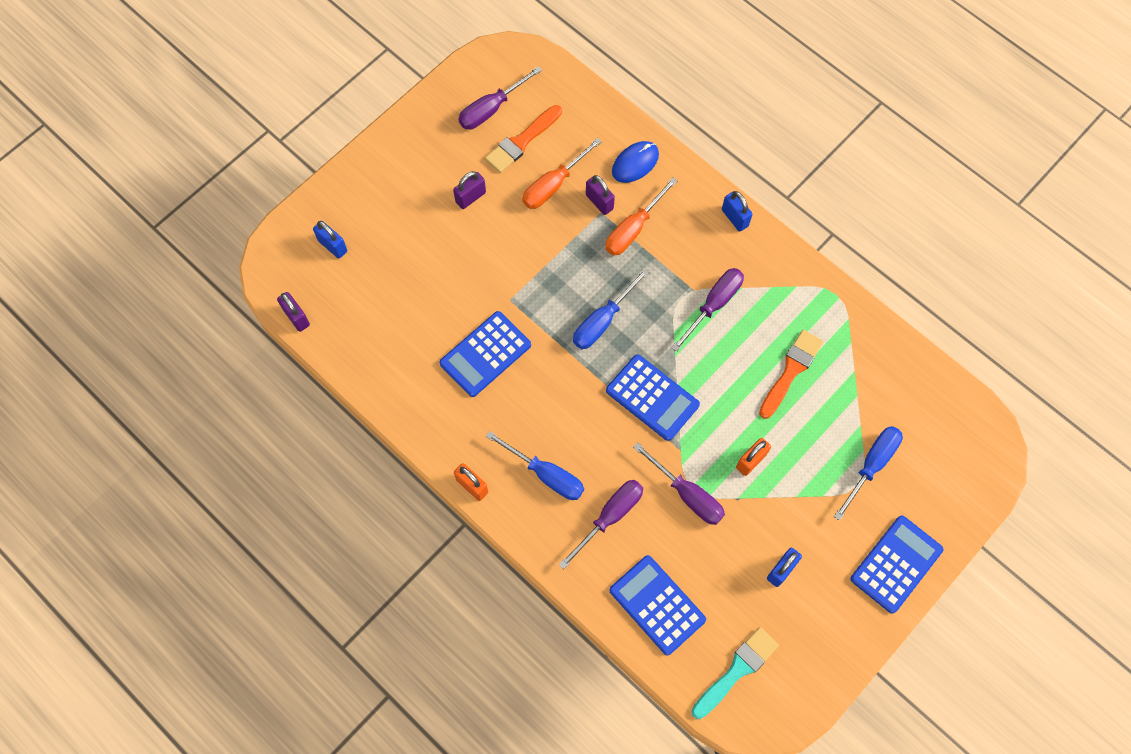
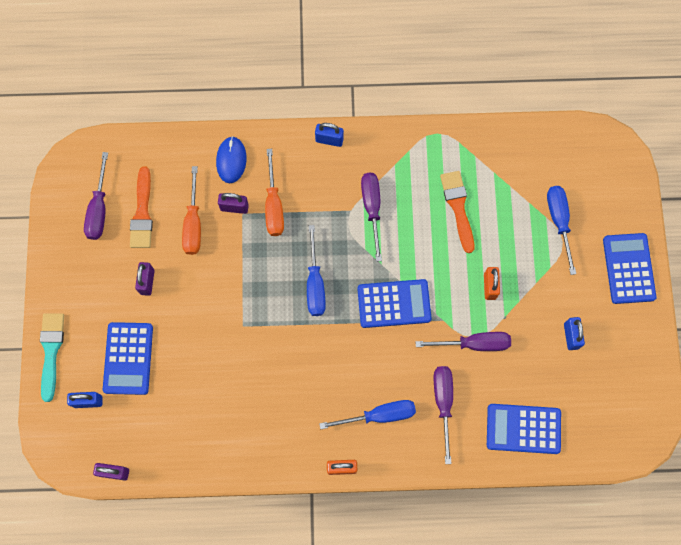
camera: 45 degrees left, 5 degrees up
(485, 354) = (264, 376): blue calculator -> blue calculator (128, 358)
(736, 670) = (605, 421): turquoise brush -> turquoise brush (51, 351)

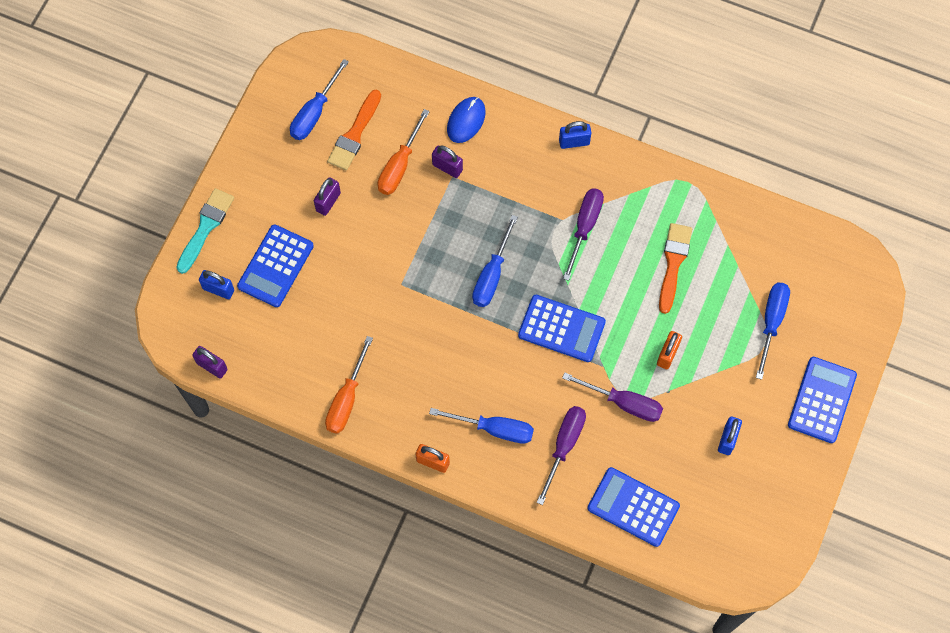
camera: 25 degrees right, 5 degrees down
(99, 209) = (314, 113): purple screwdriver -> blue screwdriver
(274, 205) = (487, 182): orange screwdriver -> orange screwdriver (347, 399)
(329, 140) = (574, 142): blue padlock -> blue padlock turned 45 degrees counterclockwise

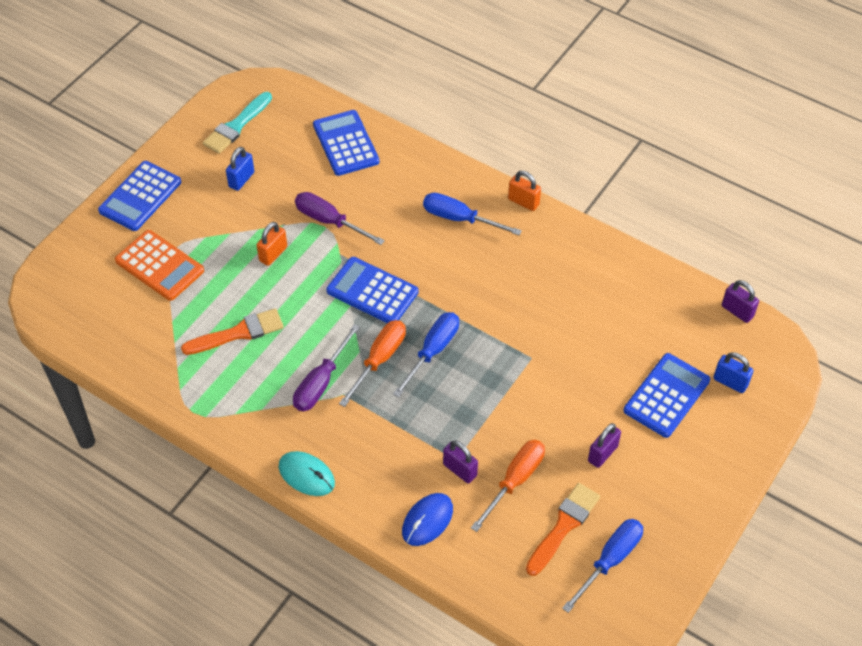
camera: 170 degrees left, 15 degrees down
(206, 227) = (744, 448): turquoise brush -> turquoise brush (236, 126)
(347, 399) = (600, 263): orange screwdriver -> orange screwdriver (379, 359)
(564, 446) = (396, 196): purple screwdriver -> none
(574, 142) = (306, 475): blue padlock -> turquoise mouse
(633, 507) = (345, 143): blue calculator -> blue calculator turned 150 degrees counterclockwise
(673, 263) = (238, 333): orange brush -> orange brush turned 135 degrees counterclockwise
(771, 322) = (159, 266): blue screwdriver -> orange calculator

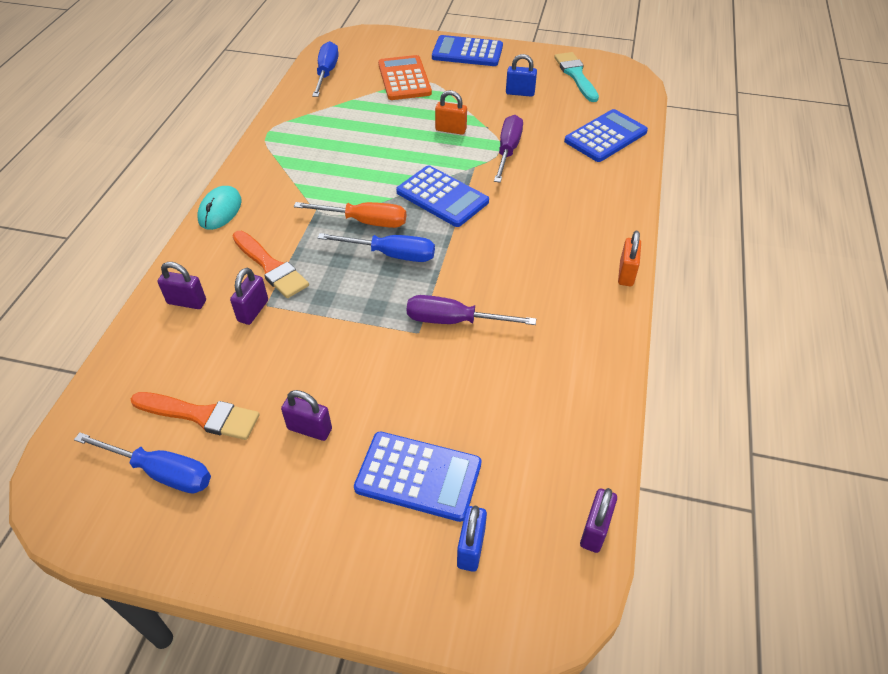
camera: 70 degrees right, 5 degrees down
(159, 266) = (404, 79): orange calculator -> orange calculator turned 150 degrees clockwise
(236, 126) = (576, 75): turquoise brush -> turquoise brush turned 60 degrees clockwise
(238, 333) = (356, 134): orange brush -> orange brush (271, 267)
(321, 382) = (323, 193): purple screwdriver -> purple screwdriver (454, 321)
(372, 291) = (442, 197): blue calculator -> blue calculator turned 120 degrees clockwise
(427, 520) = (187, 302): blue mouse -> purple padlock
(459, 219) = (569, 231): blue screwdriver -> blue screwdriver (326, 73)
(515, 481) = (251, 358): orange screwdriver -> none

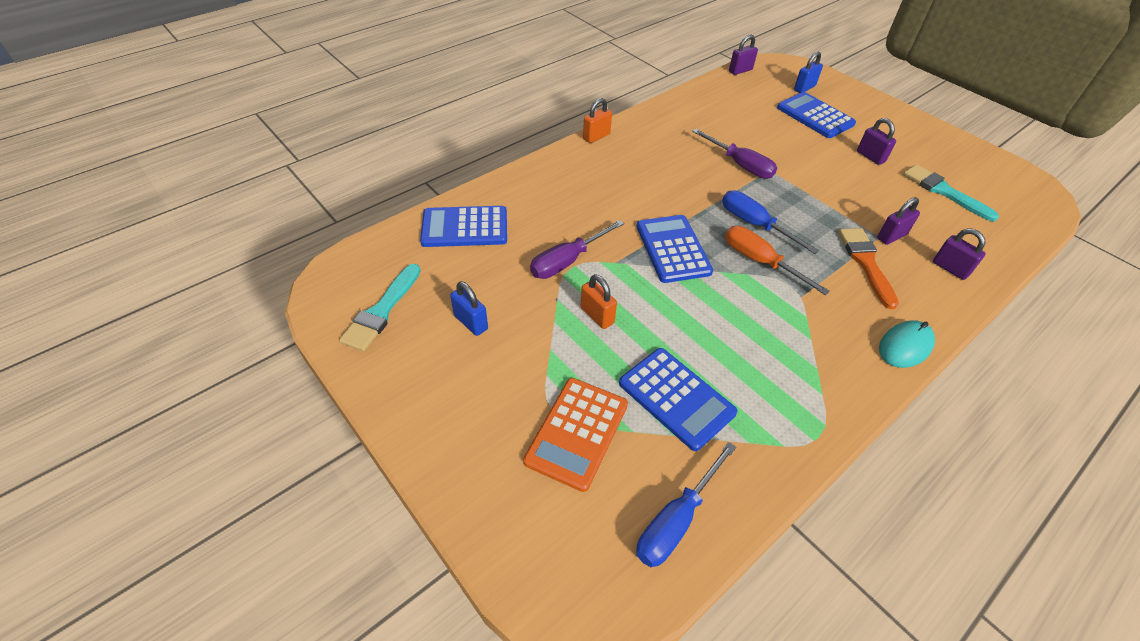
camera: 145 degrees left, 0 degrees up
(161, 472) = (973, 176): blue screwdriver -> none
(201, 415) = (944, 191): orange brush -> turquoise brush
(467, 52) = (446, 435): blue calculator -> blue calculator (676, 398)

